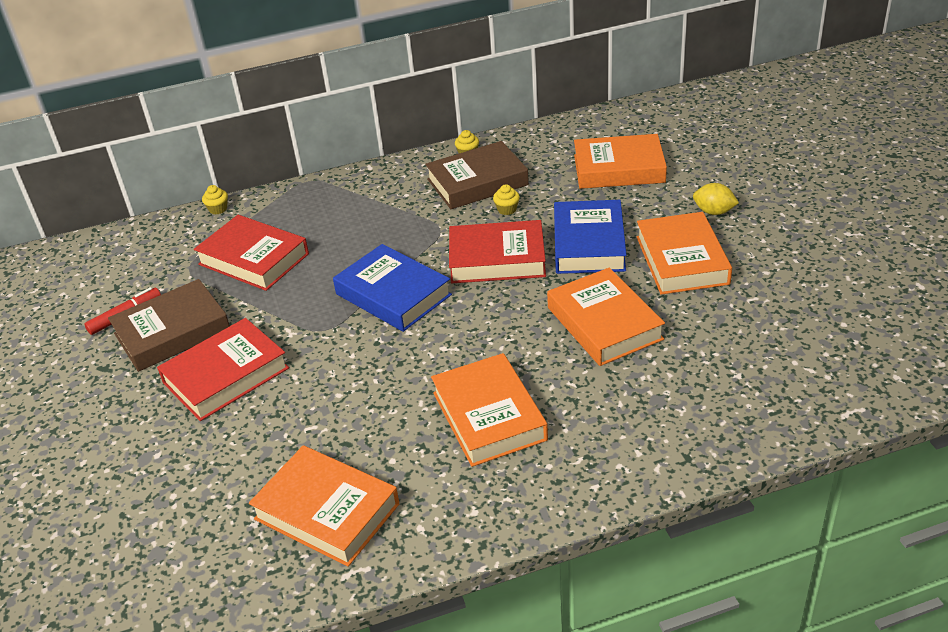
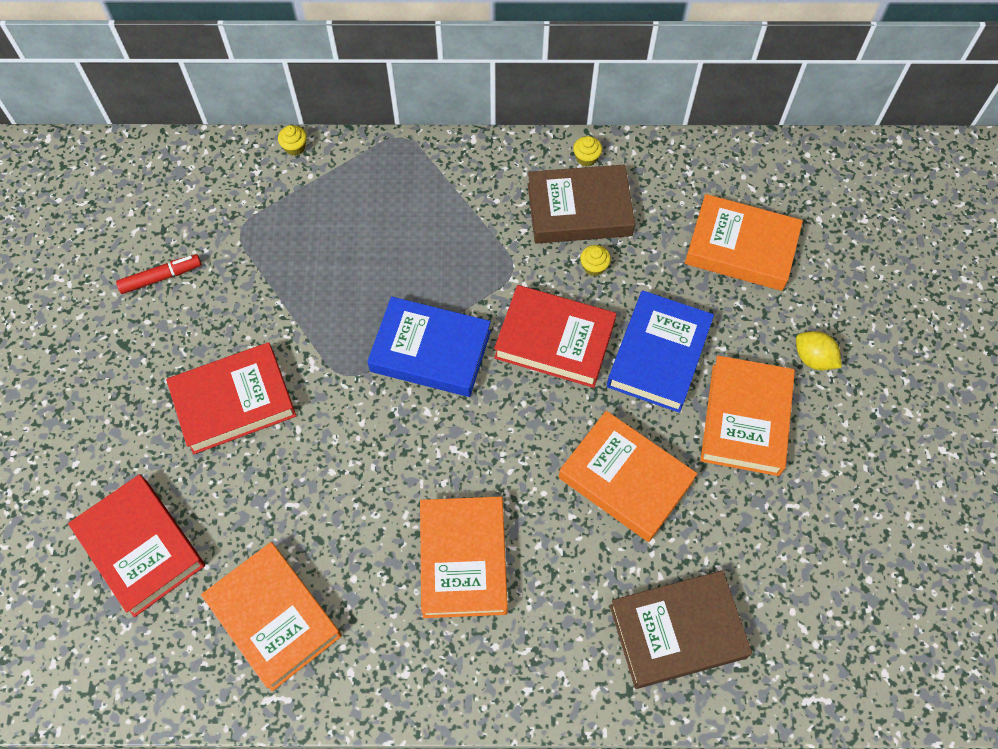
camera: 15 degrees right, 25 degrees up
(172, 332) = (200, 319): brown book -> brown book (677, 632)
(254, 259) = (309, 241): red book -> red book (141, 547)
(393, 294) = (430, 351): blue book -> blue book turned 45 degrees counterclockwise
(604, 323) = (625, 479): orange book -> orange book turned 45 degrees counterclockwise

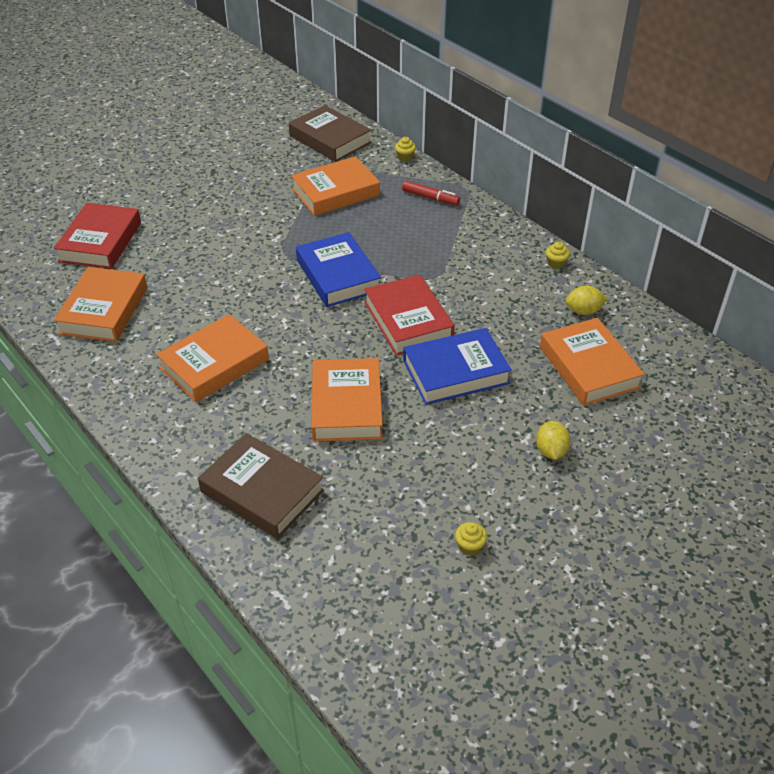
camera: 50 degrees right, 20 degrees down
(161, 277) = (266, 161): red marker -> red marker (430, 198)
(234, 401) = (221, 224): red book -> none
(579, 210) = (514, 281): brown book -> brown book (330, 139)
(594, 267) = (482, 309): yellow cupcake -> yellow cupcake (470, 546)
(669, 192) = (583, 311): none -> yellow lemon
(745, 419) = (459, 441): orange book -> orange book (336, 192)

